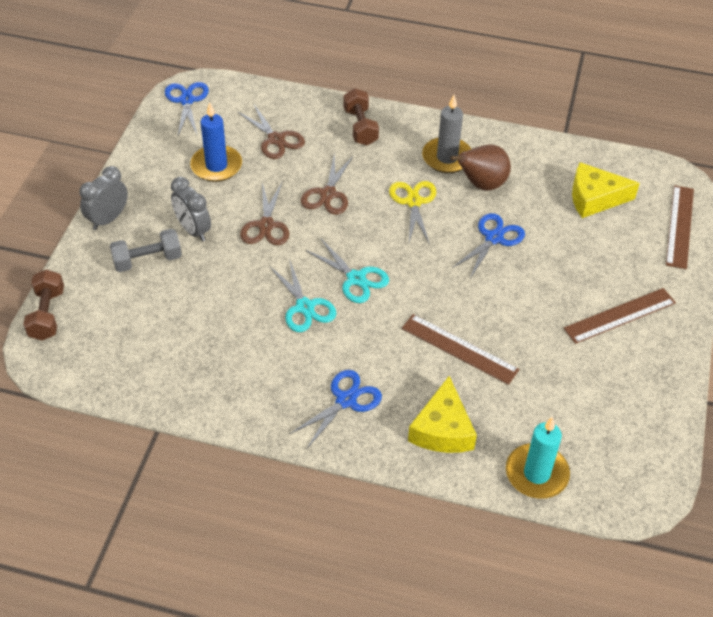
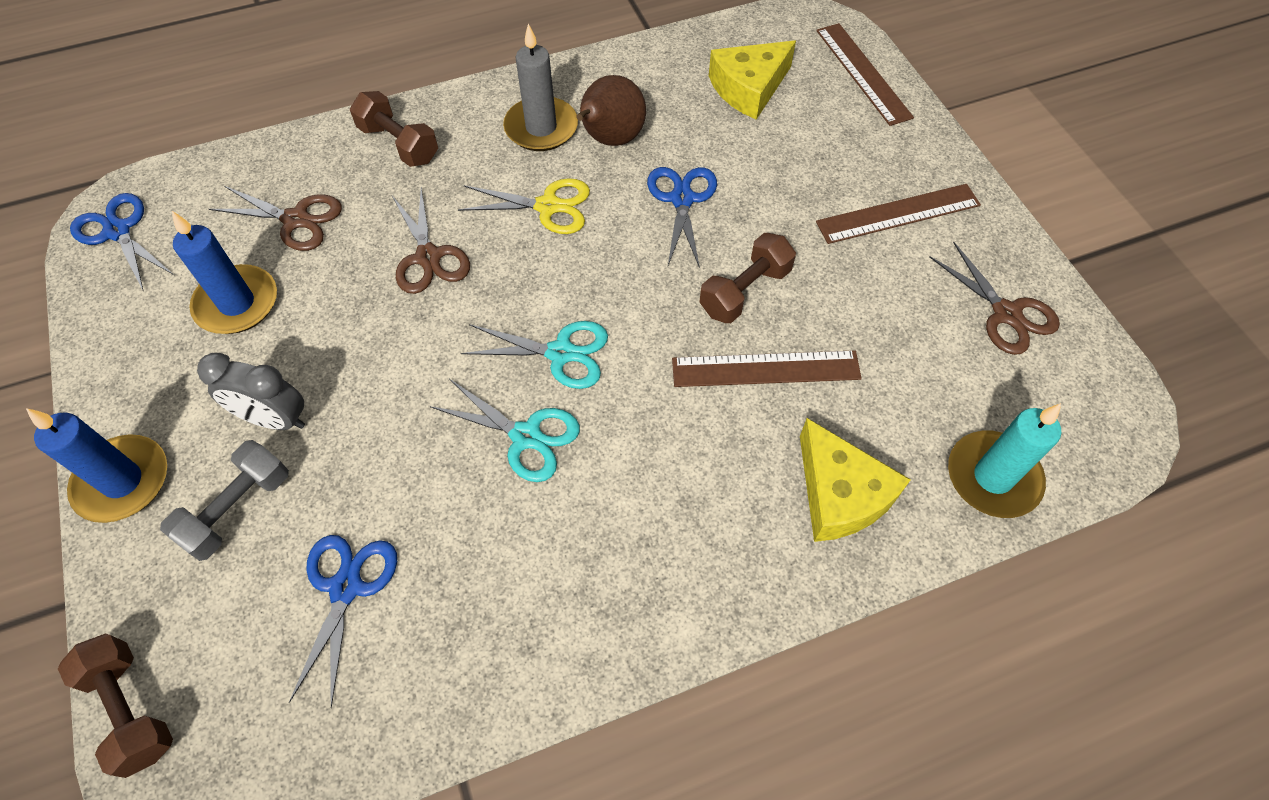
camera: 35 degrees left, 10 degrees up
(108, 219) = (123, 481): grey clock -> blue candle
(266, 225) = (377, 350): brown scissors -> brown scissors (1006, 314)
(346, 400) = (690, 538): blue scissors -> blue scissors (346, 587)
(413, 202) = (548, 206): yellow scissors -> yellow scissors turned 135 degrees clockwise
(485, 305) = (745, 291): none -> brown dumbbell
(619, 315) = (898, 213): brown ruler -> brown ruler turned 45 degrees clockwise

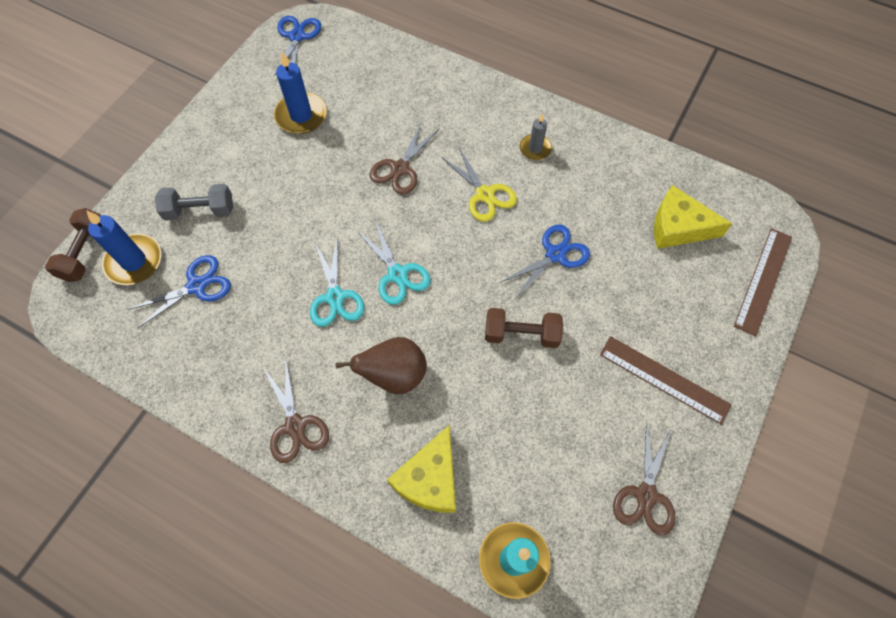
camera: 50 degrees right, 5 degrees up
(123, 481) = (178, 156): blue candle -> blue candle (134, 261)
(274, 419) = (255, 185): grey clock -> none
(296, 220) = (369, 96): brown scissors -> brown scissors (295, 426)
(399, 144) = (457, 96): brown dumbbell -> none
(541, 128) = (535, 148): grey candle -> grey candle, size x0.60
(610, 139) = (561, 187): brown pear -> brown pear (394, 375)
(765, 369) = (478, 383): brown ruler -> none

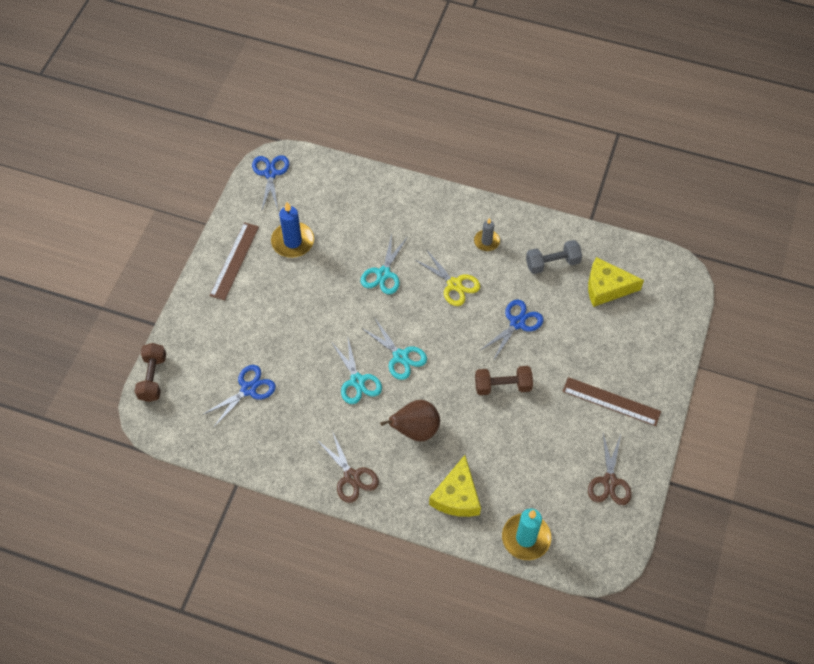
camera: 10 degrees left, 5 degrees down
(134, 261) = (193, 378): blue candle -> none
(200, 210) = (233, 331): grey dumbbell -> grey dumbbell (552, 263)
(400, 168) = (383, 274): brown scissors -> turquoise scissors
(763, 280) = (674, 318): brown ruler -> brown ruler (234, 261)

